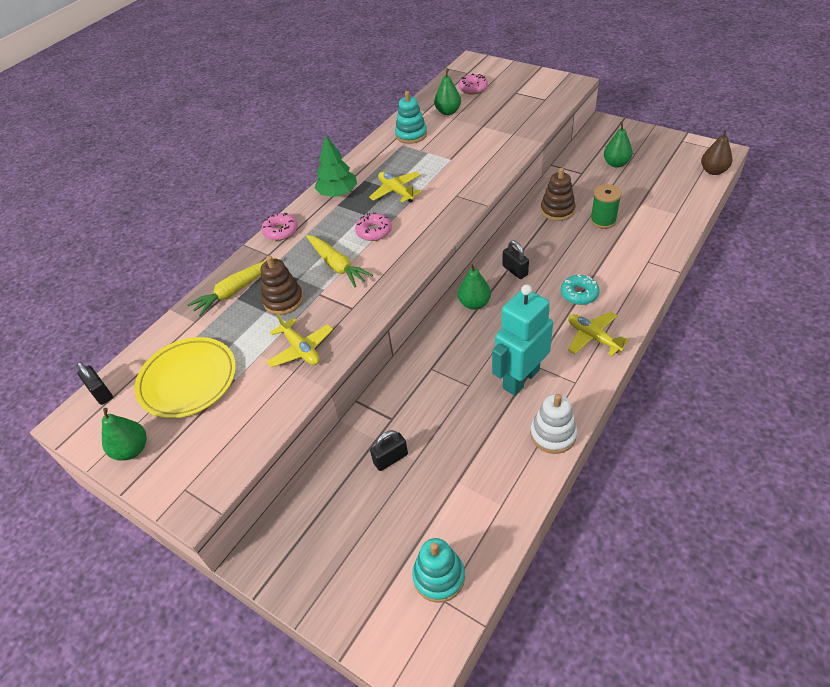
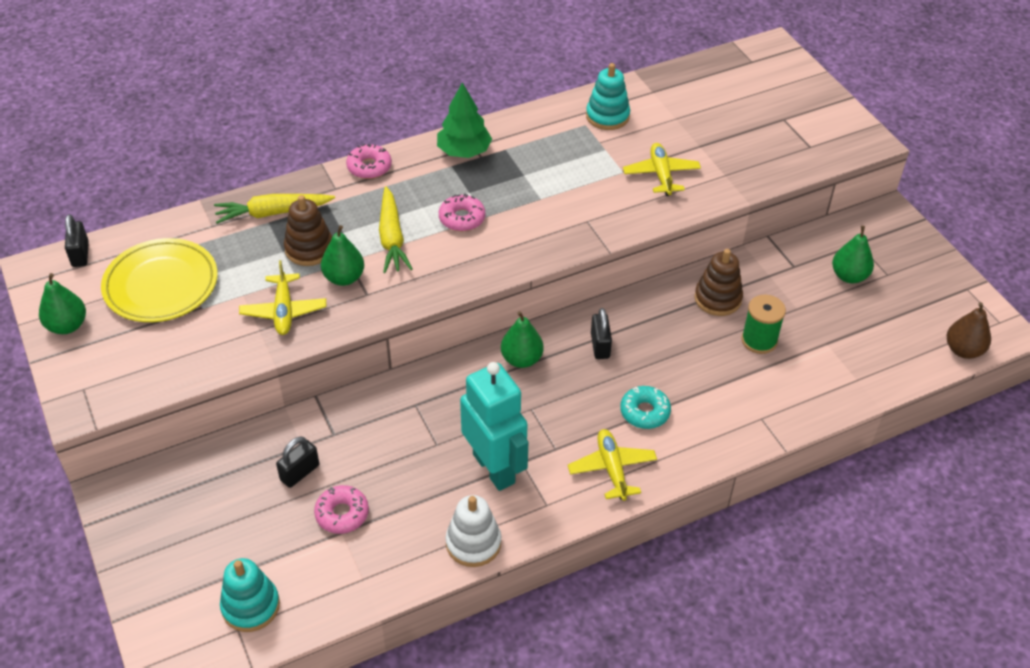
camera: 25 degrees right, 0 degrees up
(390, 458) = (300, 472): black padlock -> black padlock turned 45 degrees counterclockwise
(396, 191) = (527, 182): yellow plane -> yellow plane (661, 175)
(448, 112) = (677, 106): green pear -> green pear (344, 278)
(473, 88) = (737, 88): pink donut -> pink donut (342, 514)
(520, 379) = (494, 468): turquoise robot -> turquoise robot turned 75 degrees clockwise

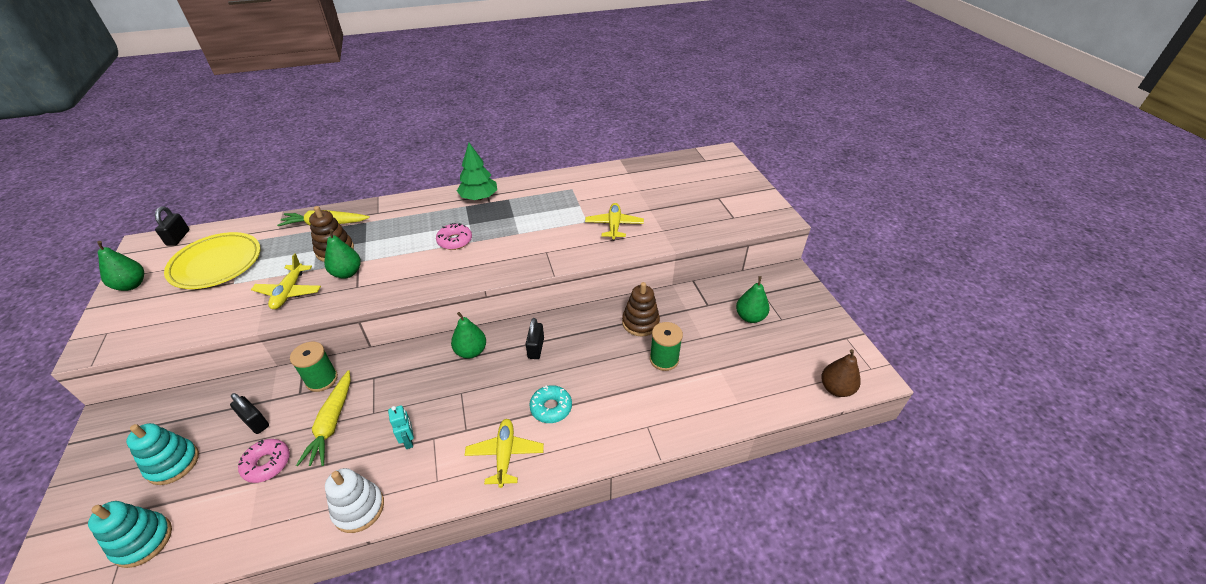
camera: 10 degrees right, 5 degrees down
(300, 472) = (255, 422): black padlock -> black padlock turned 75 degrees clockwise
(352, 415) = (322, 379): none -> green spool
(369, 167) = (408, 201): pink donut -> none
(392, 238) = (397, 249): yellow carrot -> yellow carrot (332, 423)
(494, 468) = (408, 440): turquoise robot -> turquoise robot, size x0.42
(607, 116) = (590, 185): turquoise stacking toy -> turquoise stacking toy (173, 463)

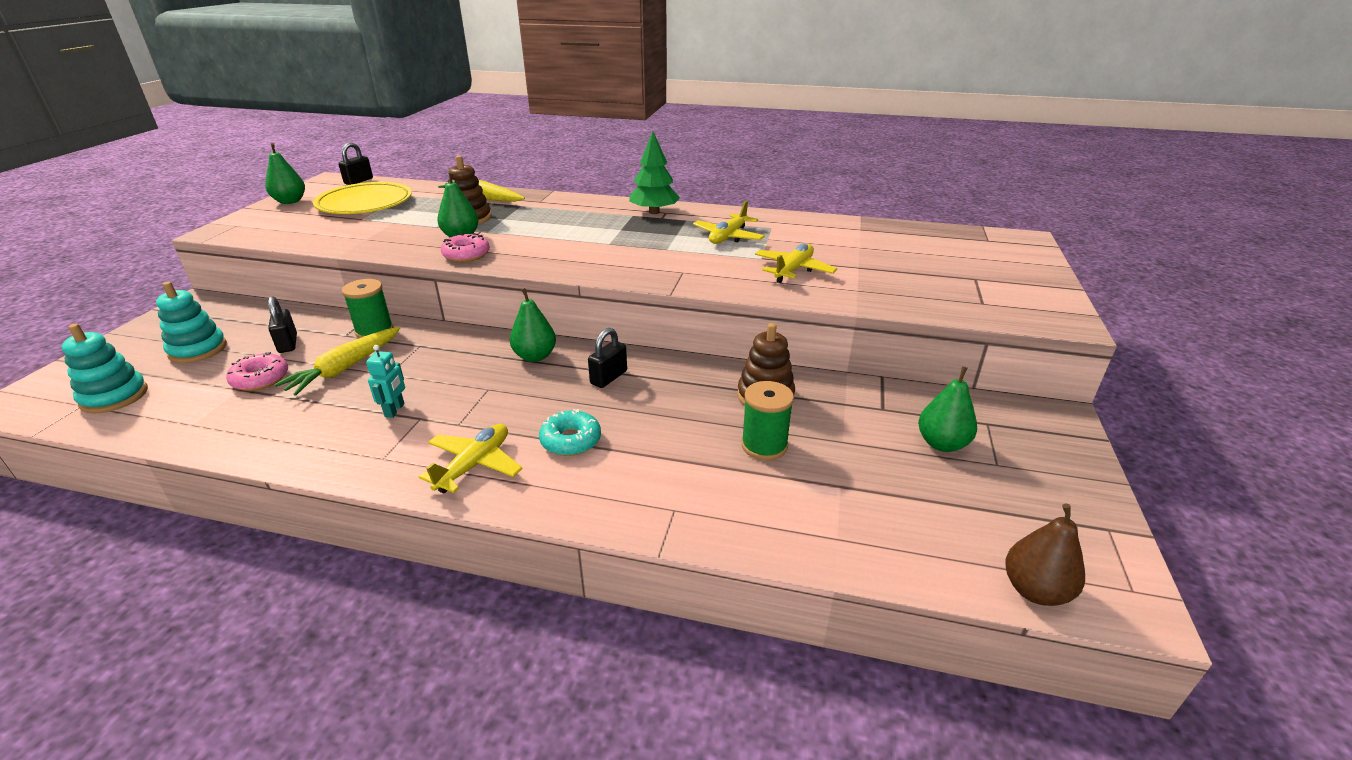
camera: 30 degrees right, 10 degrees down
(289, 292) = (397, 236): yellow plane -> yellow plane (728, 237)
(358, 508) = (289, 449): white stacking toy -> none
(455, 241) = (591, 239): pink donut -> pink donut (466, 255)

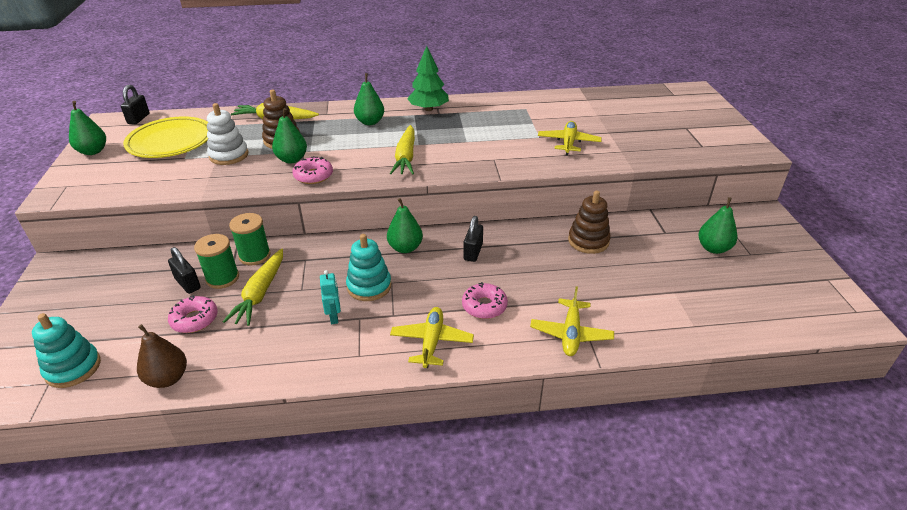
camera: 20 degrees left, 5 degrees up
(198, 350) = (108, 308): turquoise stacking toy -> turquoise stacking toy (369, 286)
(404, 223) = (229, 155): none -> white stacking toy
(571, 440) = (484, 306): turquoise donut -> pink donut
(577, 215) = (370, 122): none -> green pear
(582, 253) = (406, 157): none -> yellow carrot
(728, 237) = (502, 122): yellow plane -> yellow plane (571, 334)
(764, 445) = (612, 277): green spool -> green spool (222, 278)
(1035, 590) = (812, 326): brown pear -> brown pear (168, 378)

